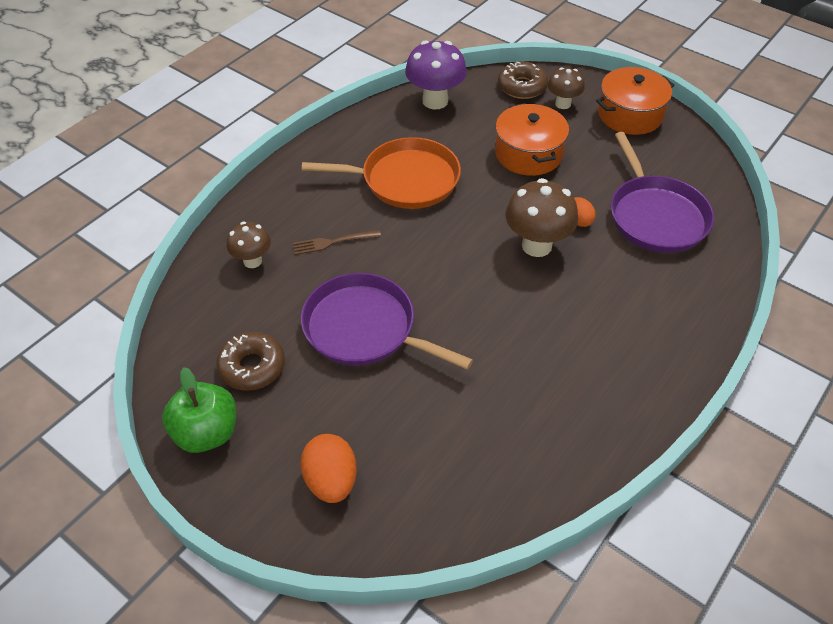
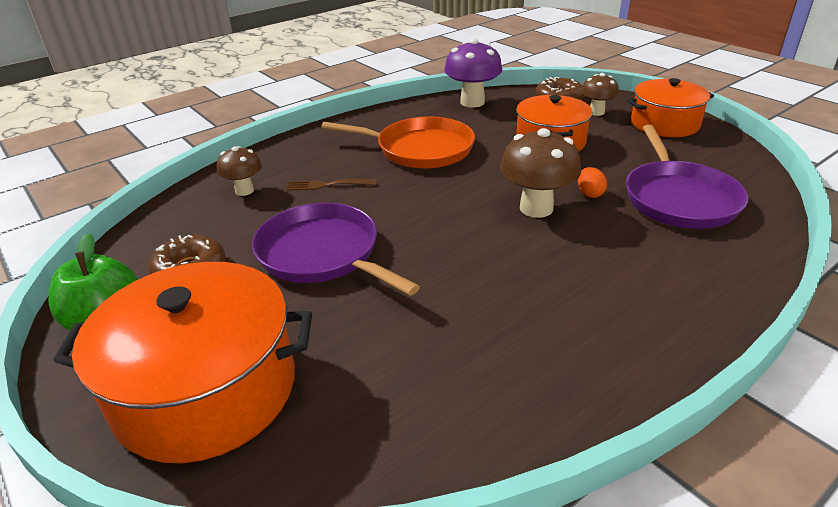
camera: 15 degrees right, 15 degrees down
(331, 481) = (206, 389): orange egg -> orange pot

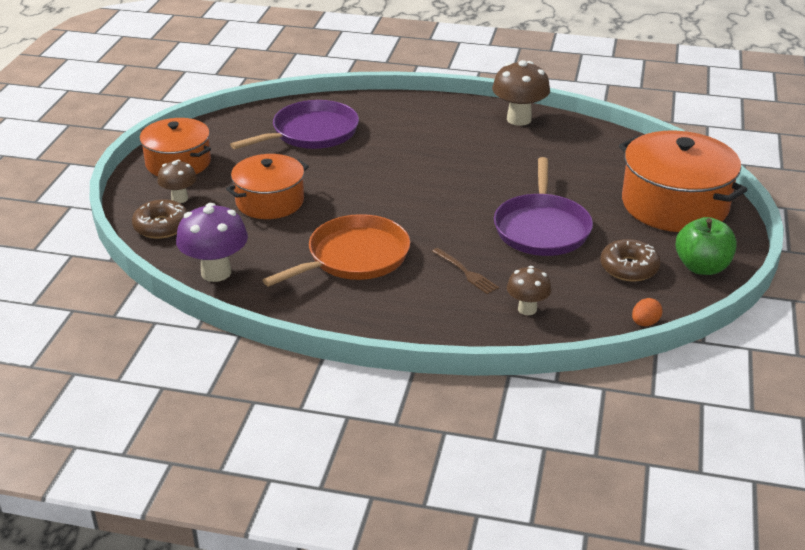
camera: 130 degrees left, 0 degrees up
(420, 149) = (354, 257): orange pan -> orange pan turned 75 degrees clockwise
(536, 208) = (386, 175): brown mushroom -> brown mushroom (519, 119)
(589, 194) = (342, 162): orange egg -> orange egg (645, 323)

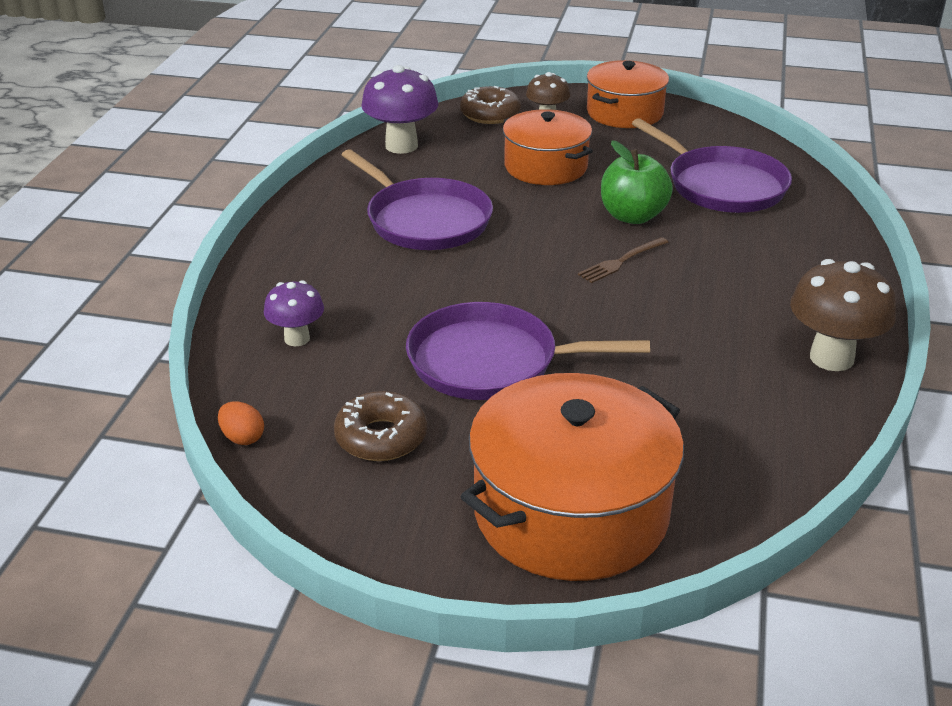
camera: 90 degrees right, 0 degrees up
(354, 257) = (424, 220): orange pan -> purple pan
(466, 272) = (385, 295): brown fork -> brown fork (621, 261)
(527, 309) = (297, 338): brown mushroom -> purple mushroom
(702, 267) = (375, 518): green apple -> green apple (632, 216)

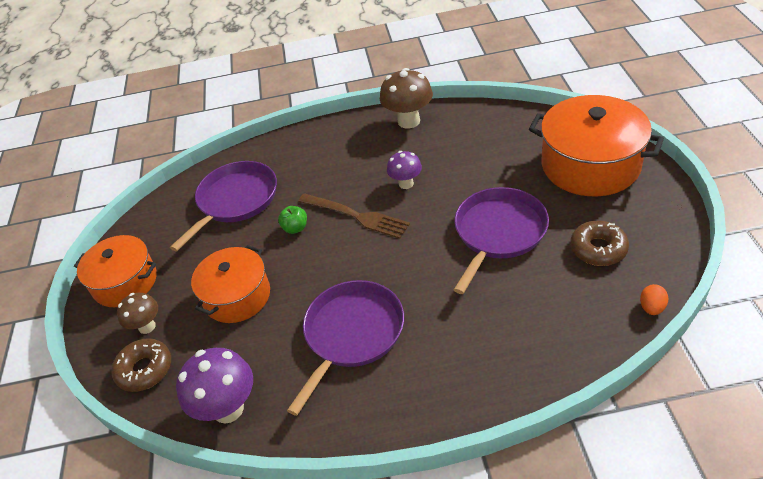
camera: 105 degrees left, 10 degrees up
(297, 338) = (542, 333): purple mushroom -> purple mushroom (406, 184)
(491, 362) = (498, 233): purple pan -> purple pan turned 135 degrees counterclockwise
(621, 261) = (356, 216): brown fork -> brown fork, size x1.63
(632, 216) = (295, 228): green apple -> green apple, size x0.57

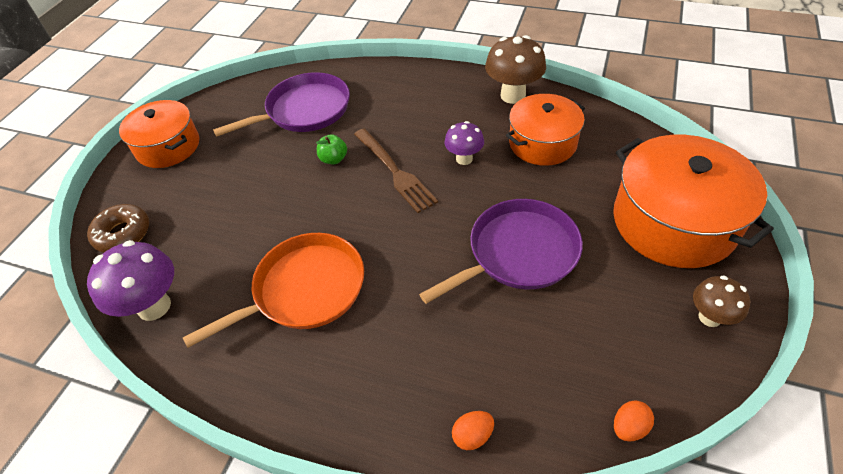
camera: 25 degrees right, 5 degrees up
(147, 326) = (153, 195): brown mushroom -> brown mushroom (709, 317)
(237, 296) = (239, 202): orange pot -> orange pot (542, 143)
(352, 334) = (304, 290): purple pan -> orange pan
(556, 366) = (472, 435): none -> orange egg
(598, 249) = (614, 324): brown donut -> none

